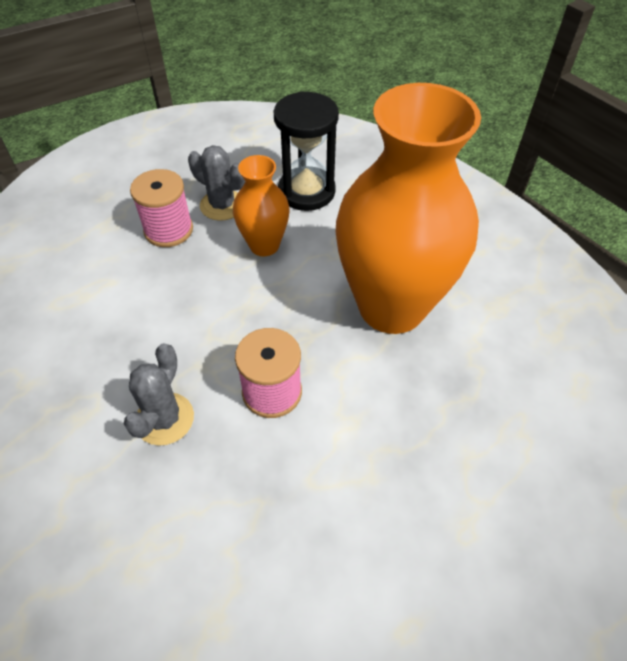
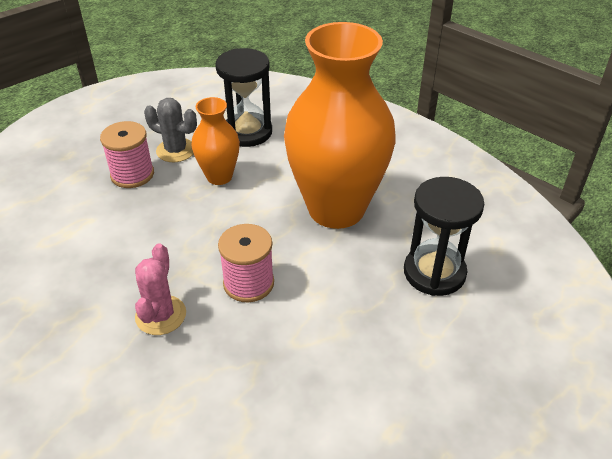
camera: 10 degrees left, 10 degrees down
(164, 419) = (161, 315): grey cactus -> pink cactus
(496, 412) = (434, 272): none -> black hourglass

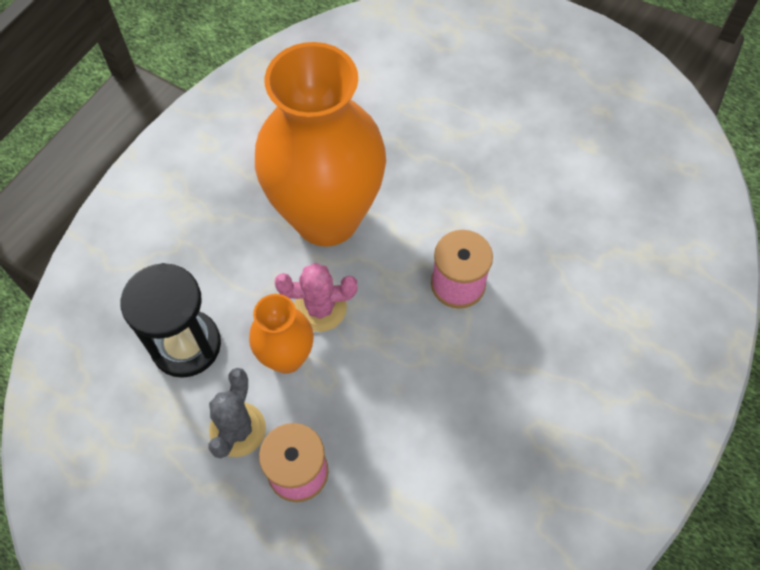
camera: 100 degrees left, 20 degrees up
(161, 315) = (522, 358): pink cactus -> pink cactus (320, 308)
(434, 272) = (405, 123): black hourglass -> none

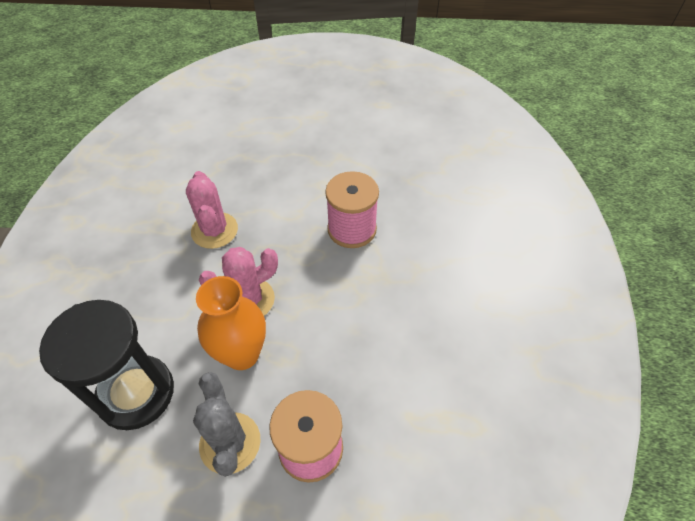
camera: 30 degrees left, 10 degrees down
(327, 218) = (214, 230): orange vase -> pink cactus

